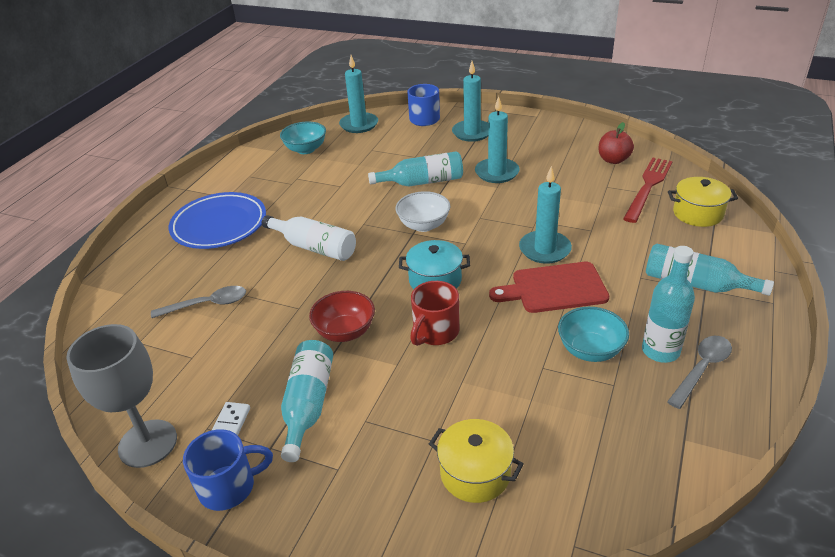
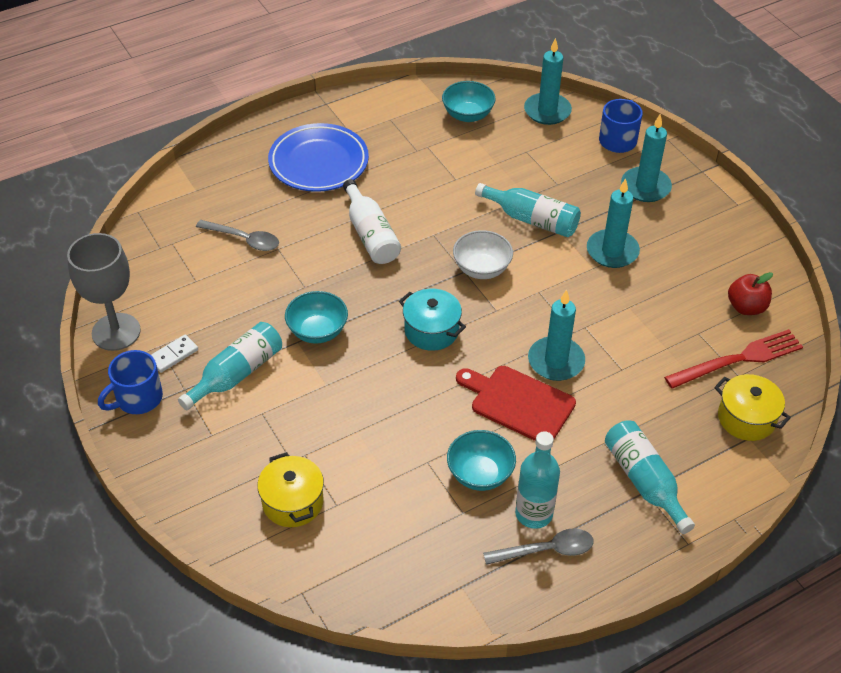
camera: 35 degrees right, 10 degrees up
(229, 486) = (138, 398): blue mug -> blue mug turned 120 degrees clockwise
(345, 332) = (317, 331): red bowl -> turquoise bowl
(435, 332) = (381, 377): red mug -> none

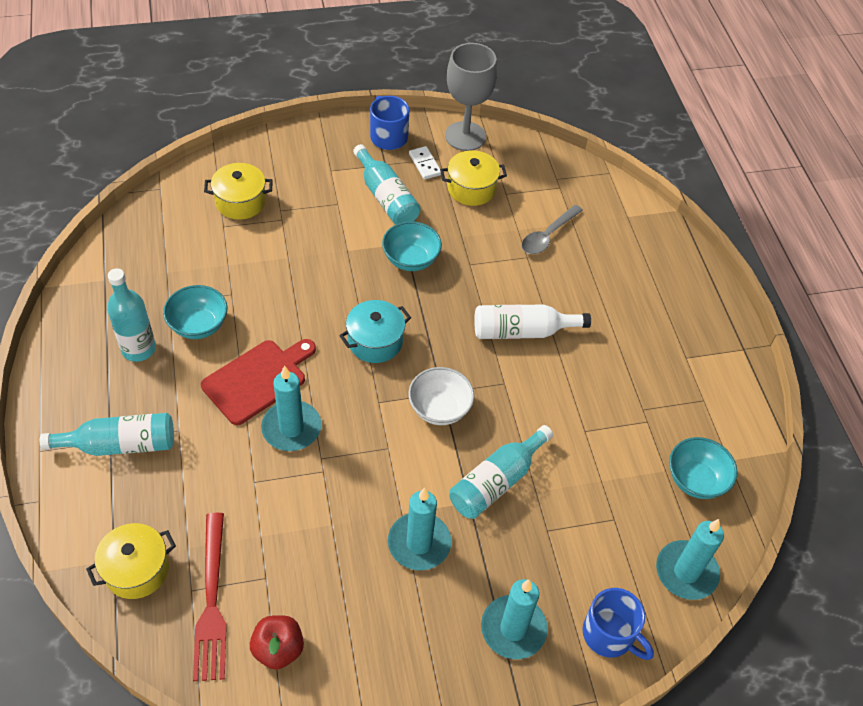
camera: 105 degrees right, 5 degrees up
(198, 308) = (471, 189): none -> yellow pot
(318, 162) = (644, 317): blue plate -> none
(546, 550) = (100, 345): grey spoon -> none

